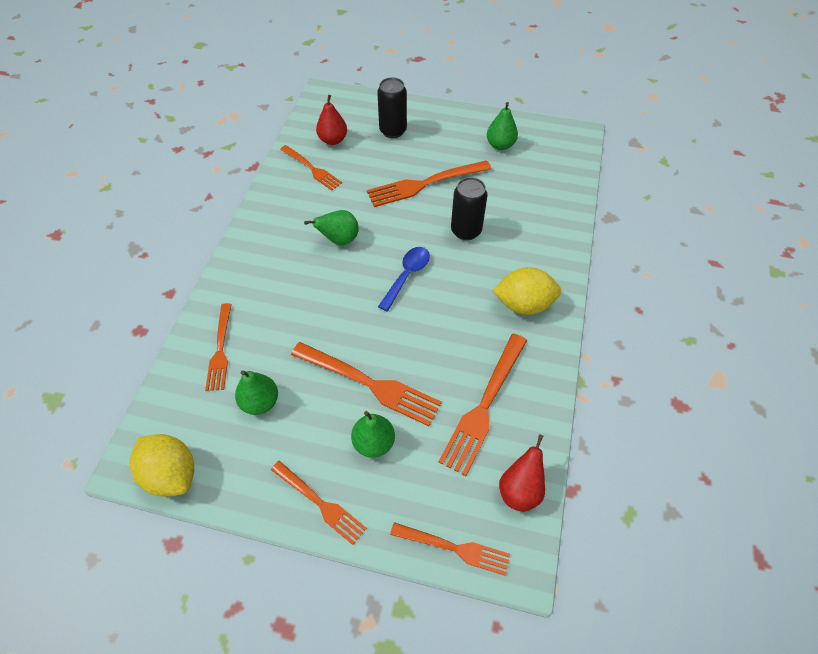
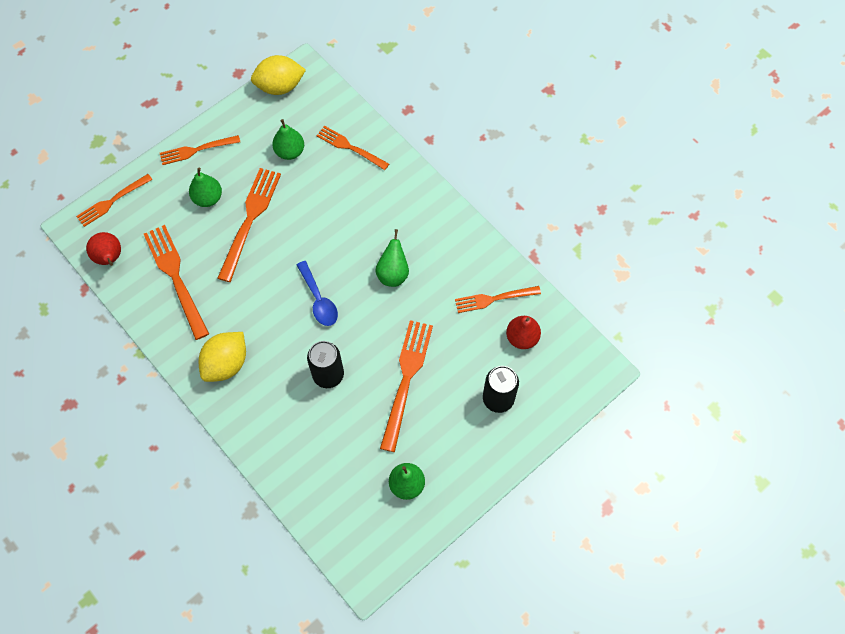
camera: 125 degrees right, 10 degrees up
(369, 384) = (250, 220): orange fork -> orange fork turned 135 degrees clockwise

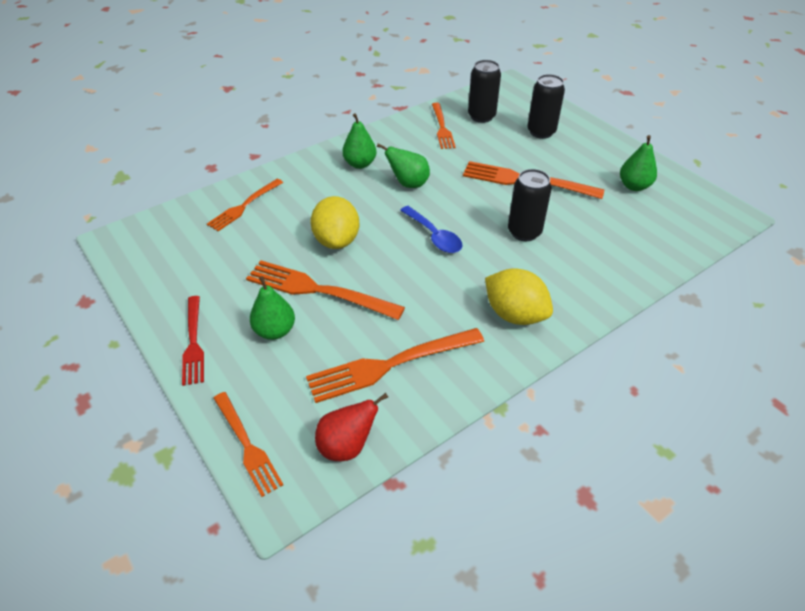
camera: 85 degrees left, 20 degrees down
(197, 150) = (193, 342): orange fork -> red fork
(280, 86) = (130, 260): yellow lemon -> yellow lemon (336, 240)
(290, 151) = (231, 253): green pear -> green pear (360, 164)
(319, 300) = (434, 236): blue spoon -> blue spoon turned 75 degrees clockwise
(522, 338) = (481, 116): red pear -> black can

